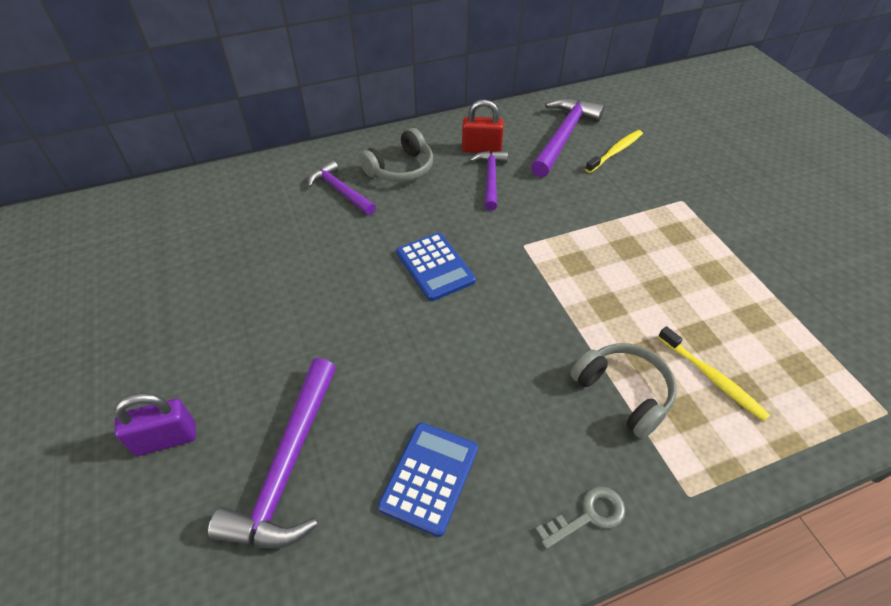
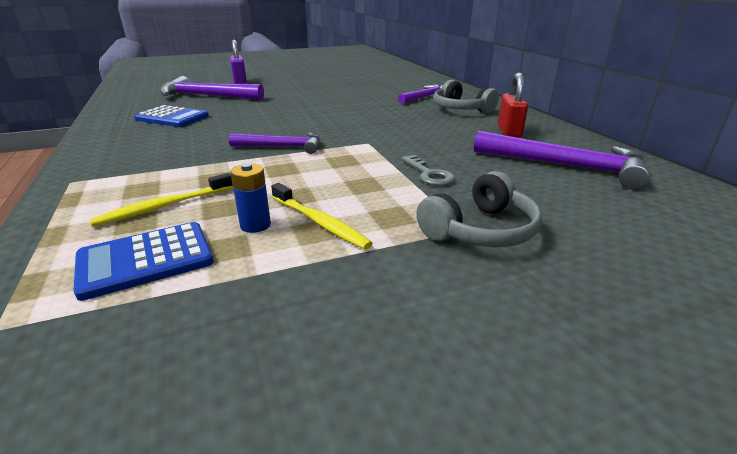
camera: 90 degrees right, 20 degrees down
(435, 267) = (343, 118): blue calculator -> blue calculator (145, 260)
(490, 178) = (462, 134): purple hammer -> purple hammer (283, 147)
(588, 516) = (100, 150): grey key -> grey key (429, 174)
(615, 152) = (556, 193): yellow toothbrush -> yellow toothbrush (319, 222)
(623, 393) = (183, 167): grey headphones -> grey headphones (480, 230)
(718, 307) = (255, 225): none -> blue battery

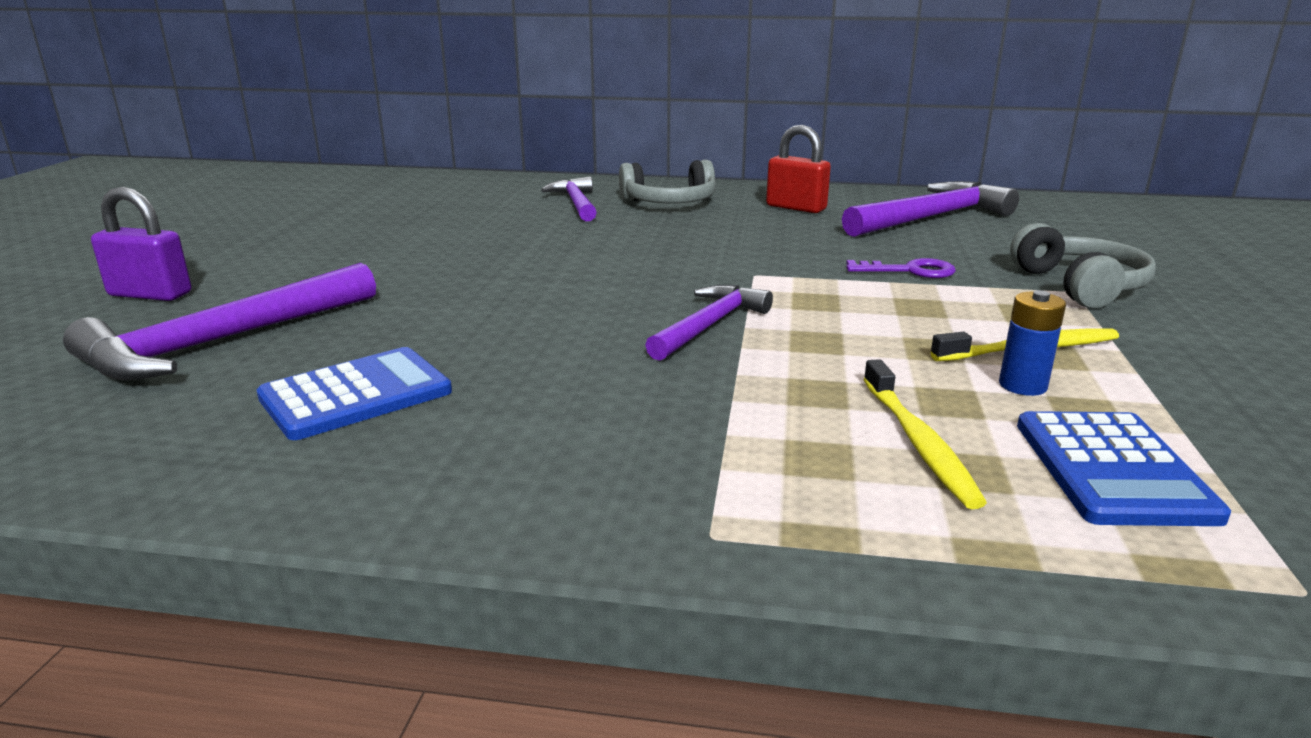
camera: 60 degrees left, 5 degrees down
(429, 174) = (909, 271): grey key -> purple key

